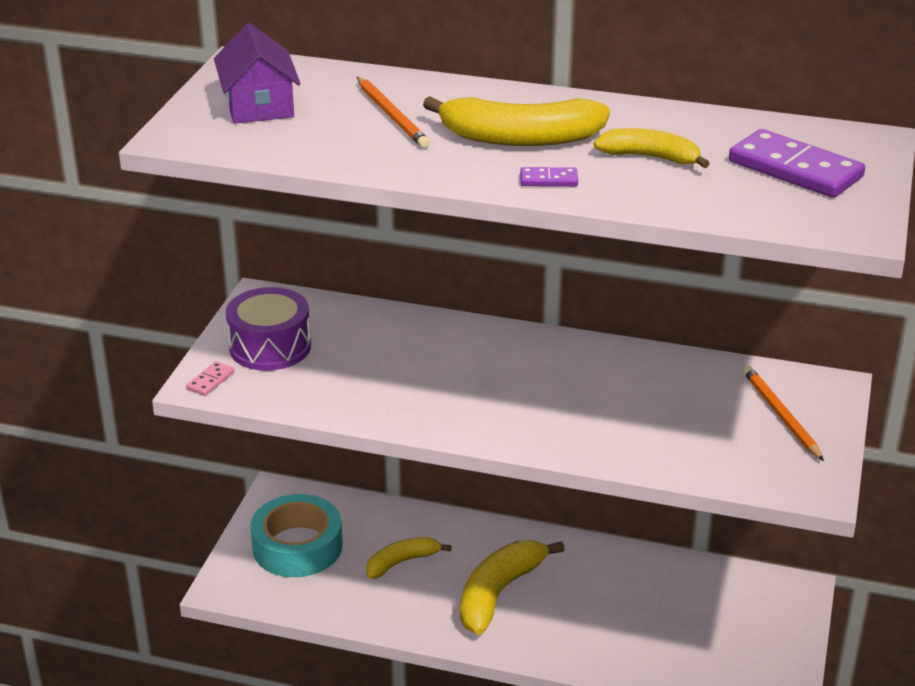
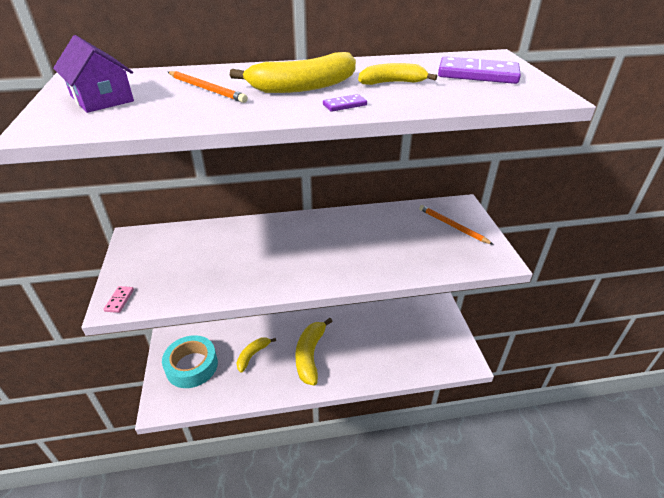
camera: 25 degrees left, 5 degrees up
(270, 347) = (151, 266): purple drum -> none

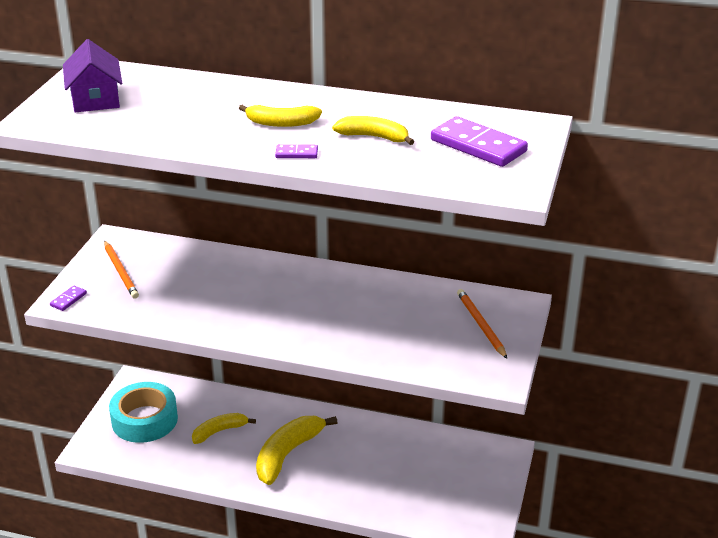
camera: 25 degrees right, 5 degrees down
(119, 300) = (68, 300): pink domino -> purple domino
(206, 89) = (191, 106): orange pencil -> orange pencil (121, 271)
(303, 87) = (281, 123): yellow banana -> yellow banana, size x0.61

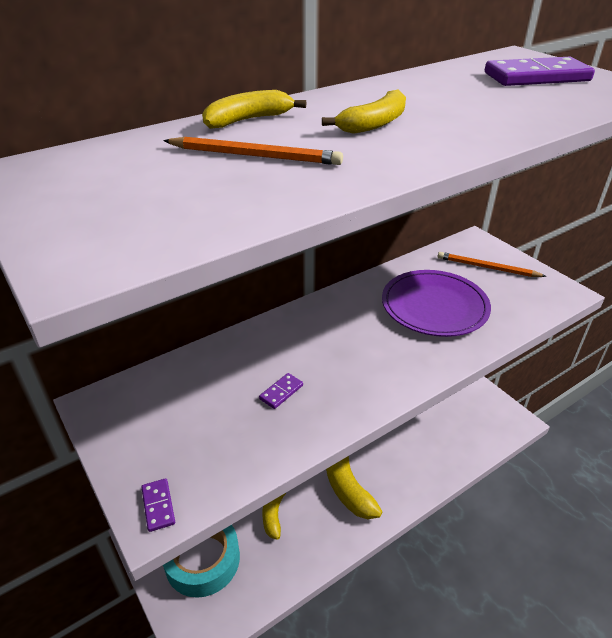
camera: 50 degrees left, 5 degrees up
(95, 99) = (111, 194): purple house -> none
(121, 271) = (163, 430): orange pencil -> orange pencil (255, 155)
(296, 153) = (460, 137): purple domino -> purple domino (281, 392)
(374, 137) = (467, 101): yellow banana -> yellow banana (248, 120)
(382, 319) = (434, 306): none -> purple plate

